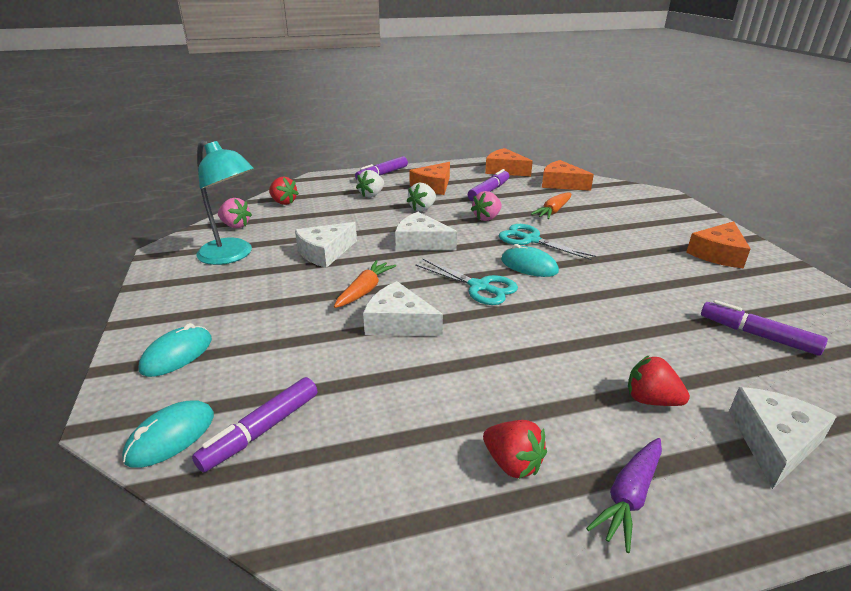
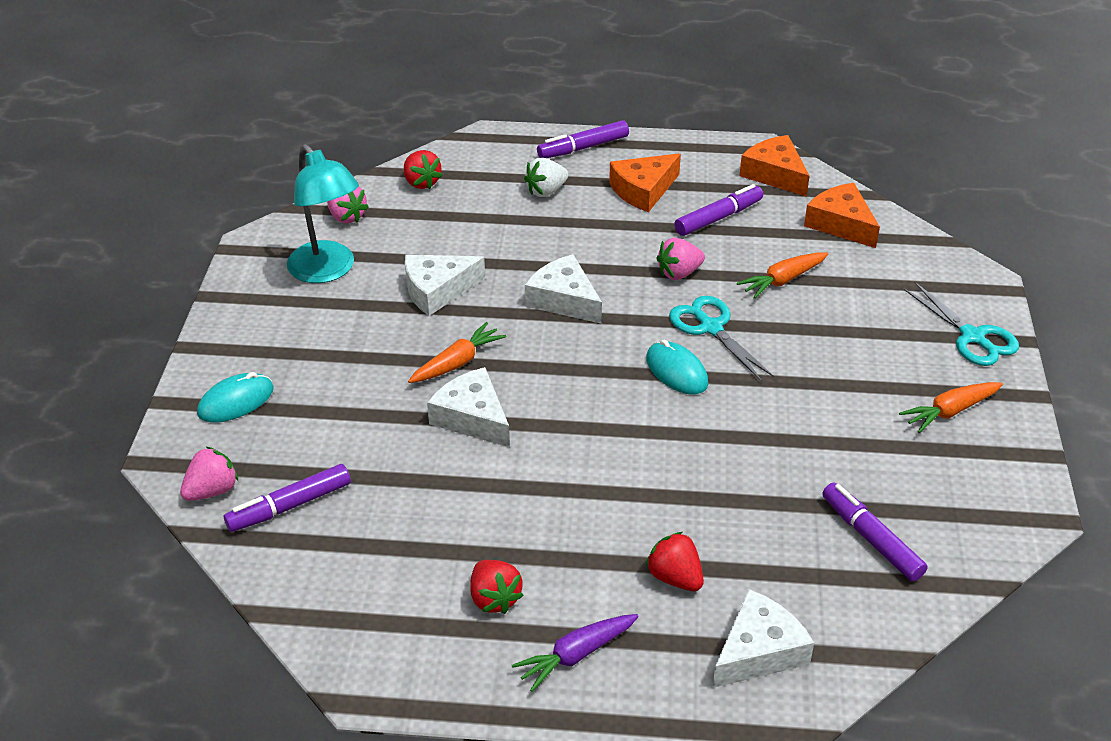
camera: 20 degrees right, 10 degrees up
(171, 436) = (212, 490): turquoise mouse -> pink strawberry
(422, 208) = (601, 235): white strawberry -> none
(479, 287) = (593, 389): turquoise scissors -> turquoise scissors (972, 336)
(718, 254) = (950, 412): orange cheese -> orange carrot

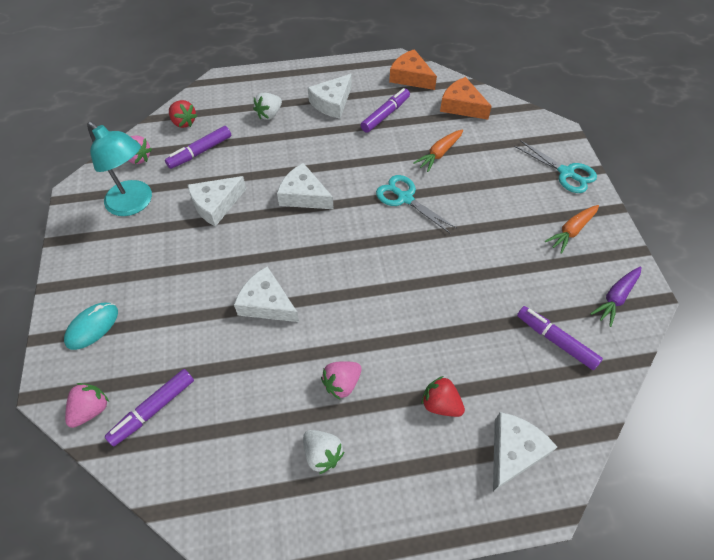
camera: 15 degrees left, 15 degrees up
(457, 362) = (244, 260): orange carrot -> none
(494, 598) = (322, 454): red strawberry -> white strawberry
(576, 655) = (392, 489): purple carrot -> purple carrot (615, 298)
(583, 148) = (285, 78): purple marker -> purple marker (200, 152)
(643, 190) = (332, 103): orange cheese -> white cheese
(676, 371) = (393, 236): turquoise mouse -> none
(679, 273) = (372, 161): pink strawberry -> pink strawberry (342, 383)

